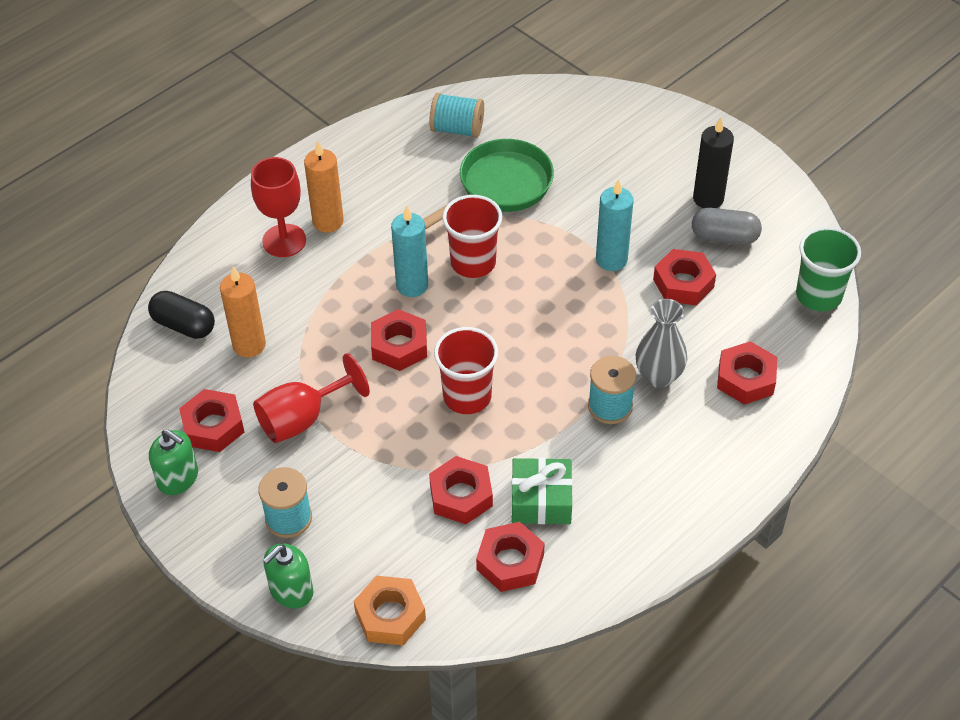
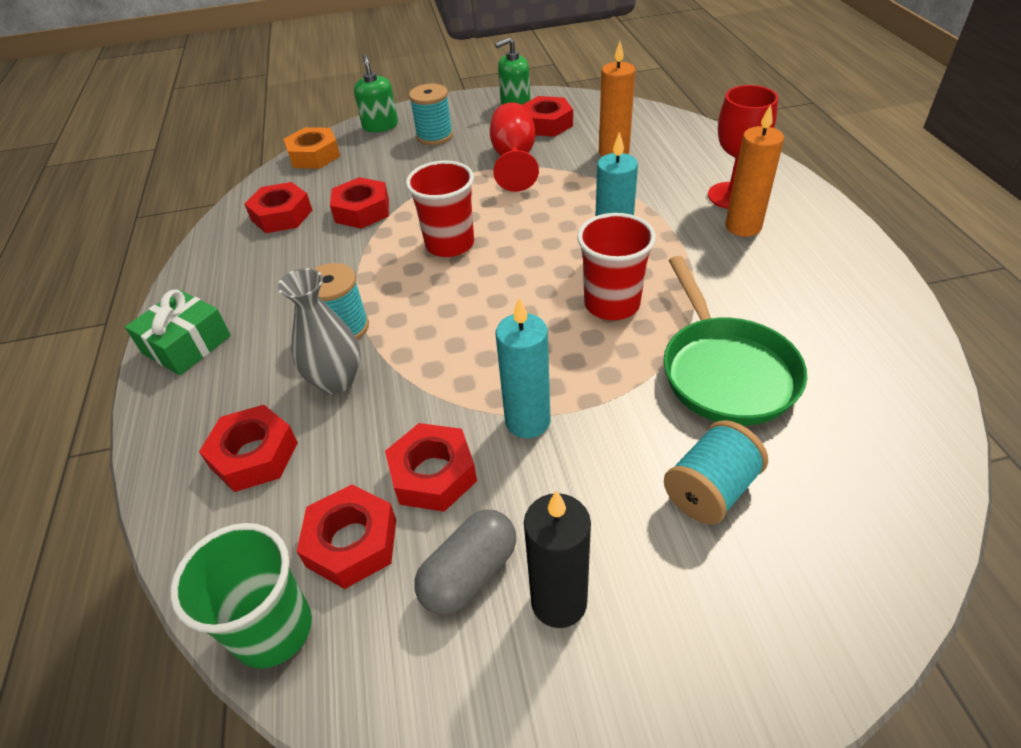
camera: 125 degrees right, 5 degrees down
(184, 325) = (661, 130): black capsule -> none
(399, 346) = (543, 224): red nut -> red nut (352, 543)
(457, 129) = (865, 372): turquoise spool -> turquoise spool (710, 490)
(541, 500) = (308, 248): green gift -> green gift (187, 344)

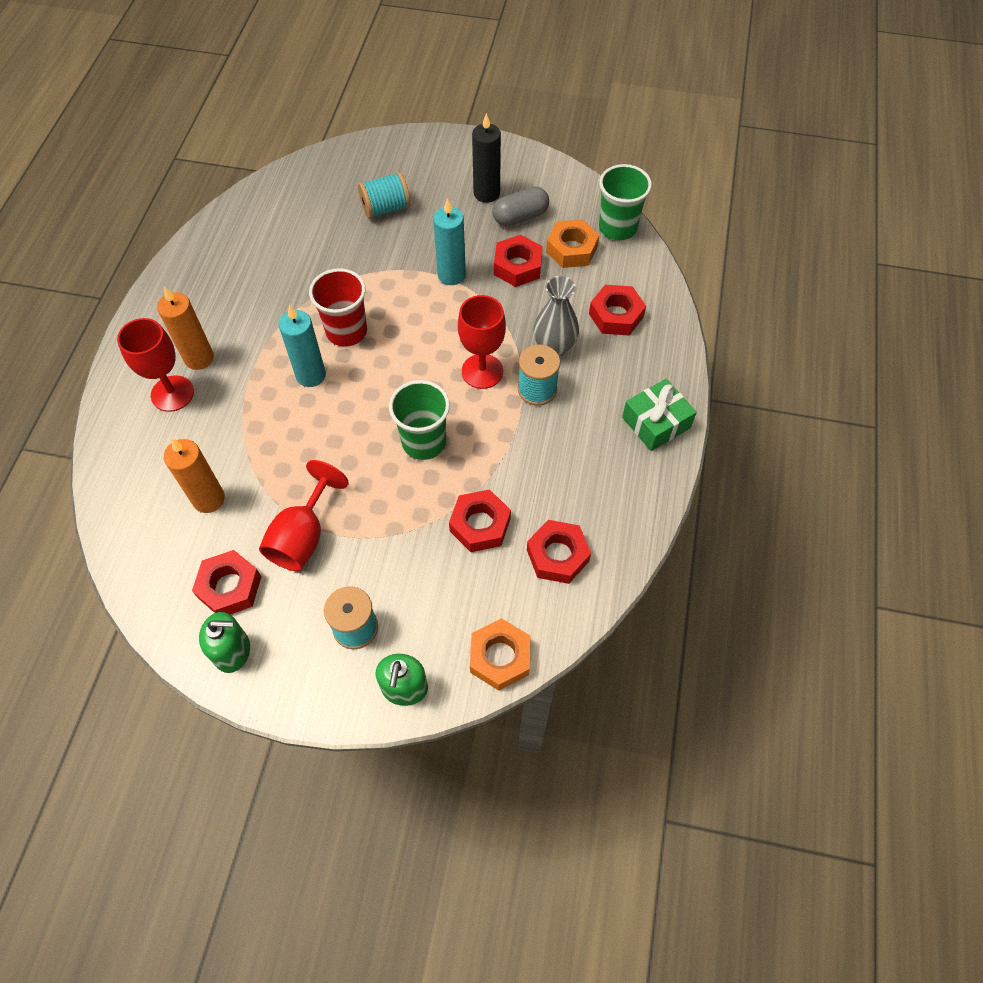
camera: 160 degrees left, 15 degrees up
(352, 543) = (571, 249): red nut -> orange nut
(419, 322) = (482, 371): none -> red goblet
(450, 244) = (424, 442): red cup -> green cup
(725, 371) = (322, 260): green pan -> none

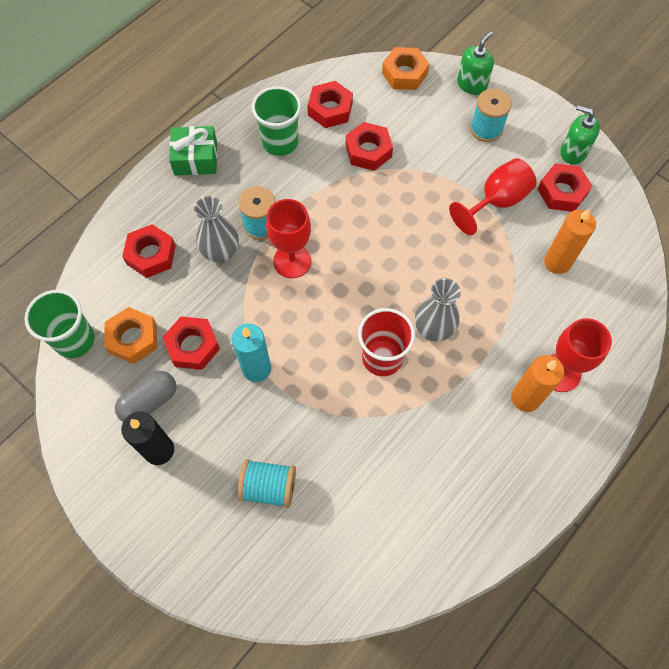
camera: 150 degrees left, 5 degrees up
(311, 375) = (433, 329): turquoise candle -> grey vase
(424, 442) = (372, 227): green cup -> green cup (280, 142)
(520, 217) = (149, 401): grey capsule -> grey capsule turned 45 degrees counterclockwise

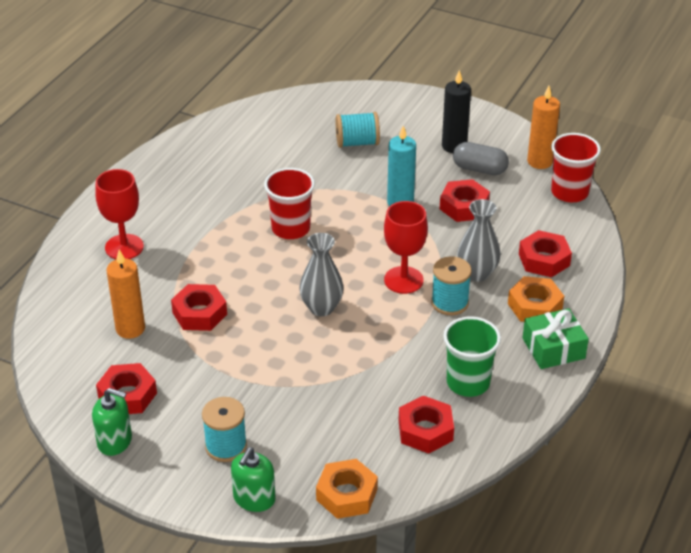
camera: 165 degrees right, 25 degrees down
(74, 340) = (569, 192): green cup -> red cup
(133, 338) = (519, 202): orange nut -> orange nut (534, 306)
(149, 401) = (479, 169): grey capsule -> grey capsule turned 75 degrees clockwise
(368, 151) = (362, 394): red nut -> red nut (199, 313)
(433, 329) = (248, 255): grey vase -> grey vase (321, 308)
(496, 201) = (202, 371): red goblet -> none
(525, 398) = (155, 225): orange candle -> orange candle (540, 161)

